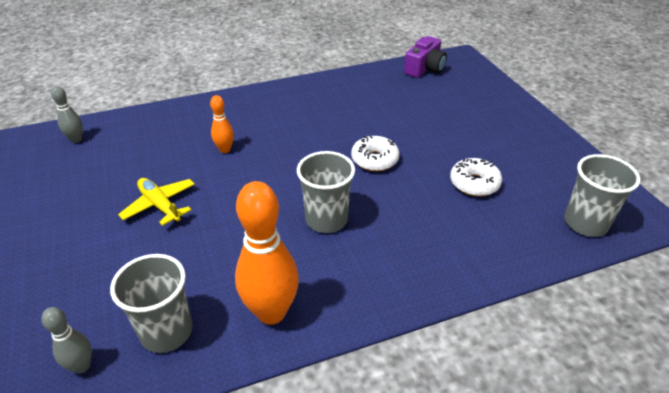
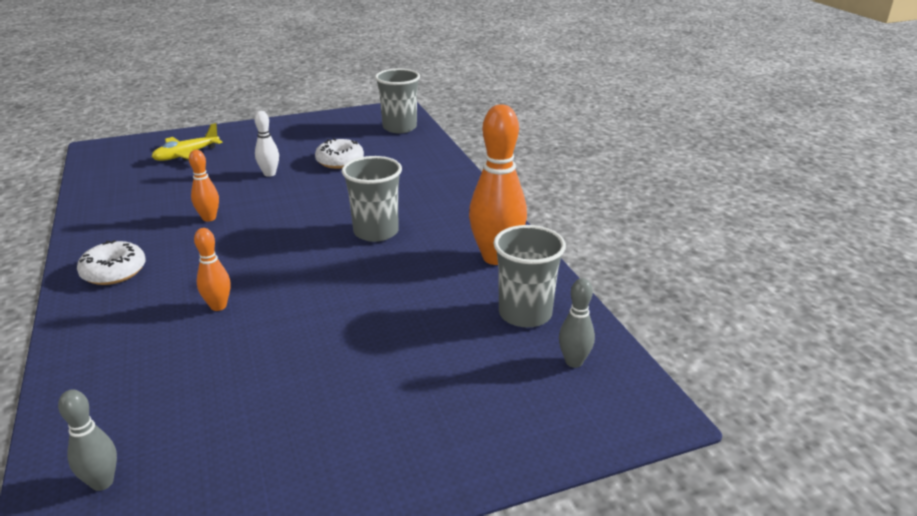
camera: 90 degrees left, 10 degrees down
(160, 205) = (326, 347): yellow plane -> yellow plane (187, 155)
(349, 125) = (209, 218): none -> orange bowling pin
(374, 160) = (284, 205): white donut -> white donut (114, 272)
(424, 68) = (109, 169): purple camera -> none
(434, 143) = (269, 174): none -> white bowling pin

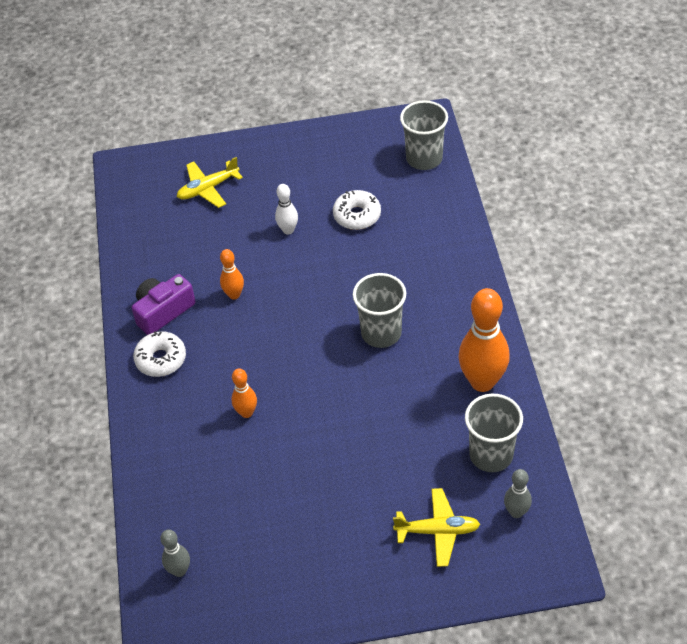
camera: 15 degrees right, 20 degrees up
(124, 236) = (163, 311): none -> purple camera
(479, 392) = (437, 531): none -> yellow plane

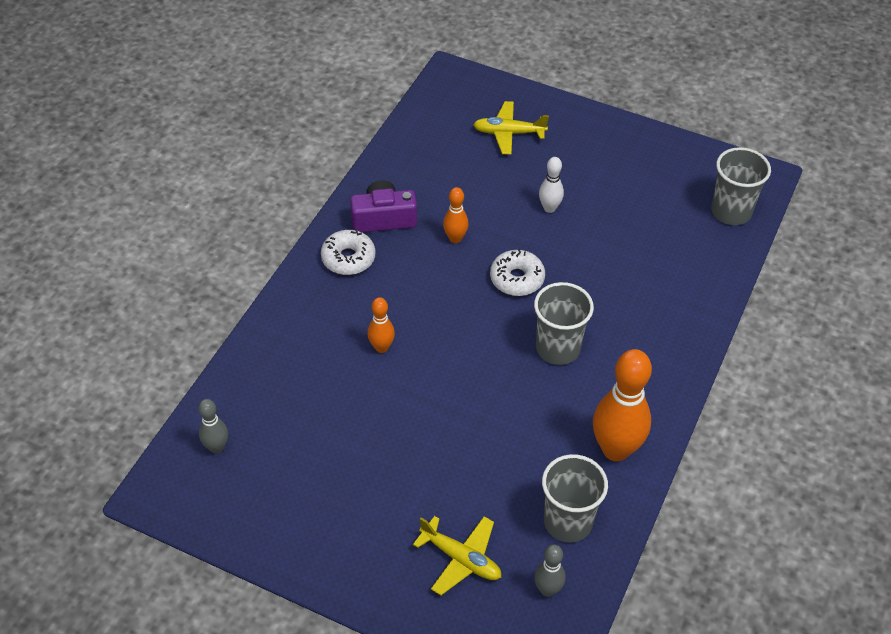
camera: 30 degrees right, 0 degrees up
(357, 215) = (623, 229): white donut -> white donut (517, 279)

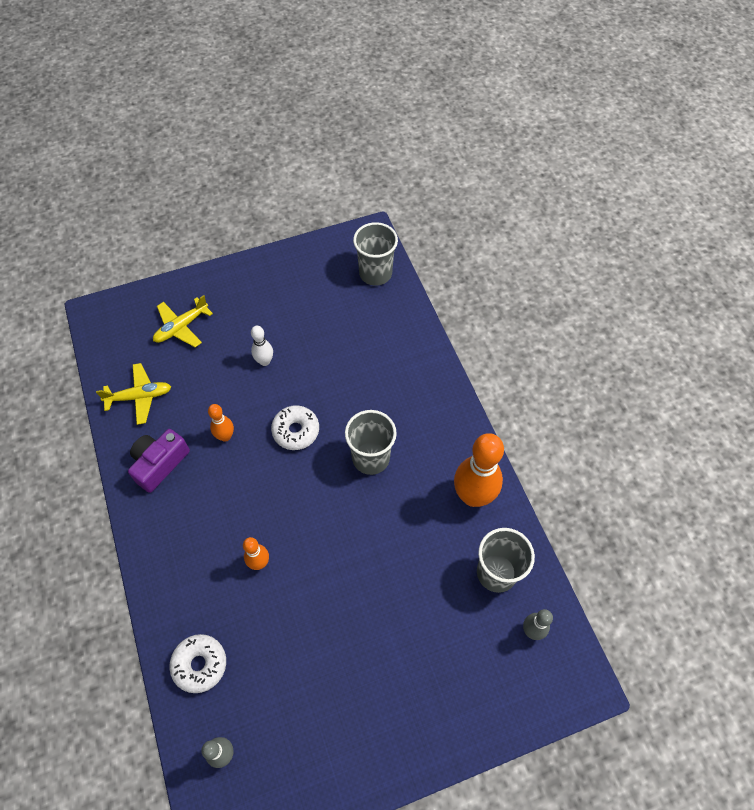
camera: 45 degrees left, 10 degrees up
(348, 258) = (166, 516): white donut -> white donut (200, 664)
(461, 558) = (464, 664): yellow plane -> yellow plane (139, 397)

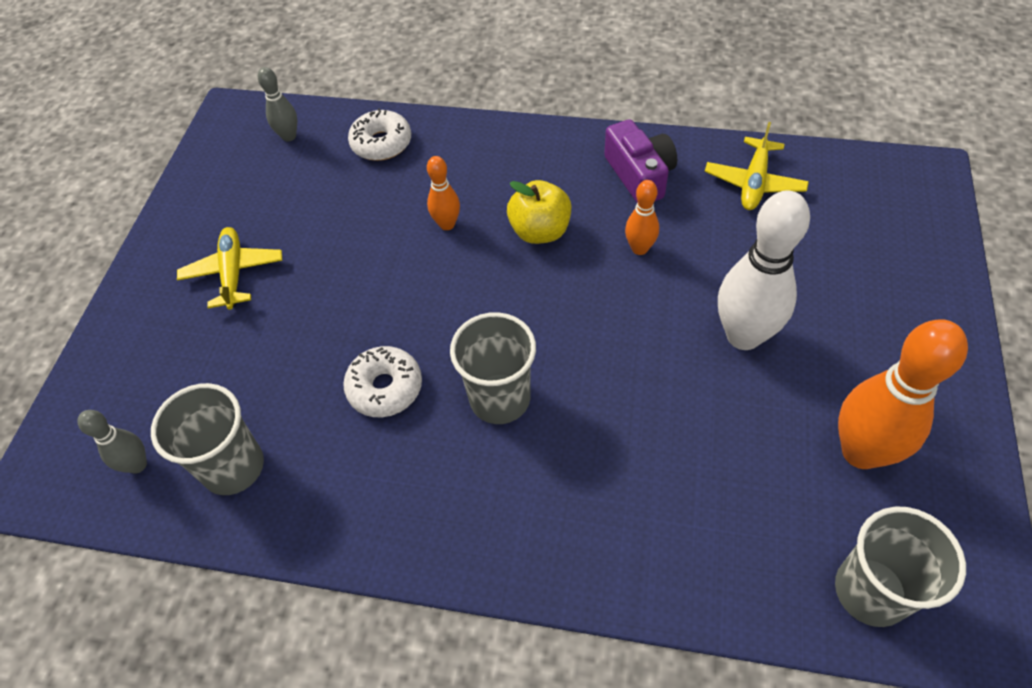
camera: 125 degrees right, 5 degrees down
(181, 327) = (859, 258): yellow plane -> yellow plane (233, 273)
(238, 500) = (540, 231): none -> yellow apple
(264, 361) = (743, 335): white bowling pin -> white bowling pin, size x1.97
(296, 431) = (600, 327): white donut -> white donut (385, 388)
(473, 496) = (351, 501): orange bowling pin -> orange bowling pin (861, 452)

